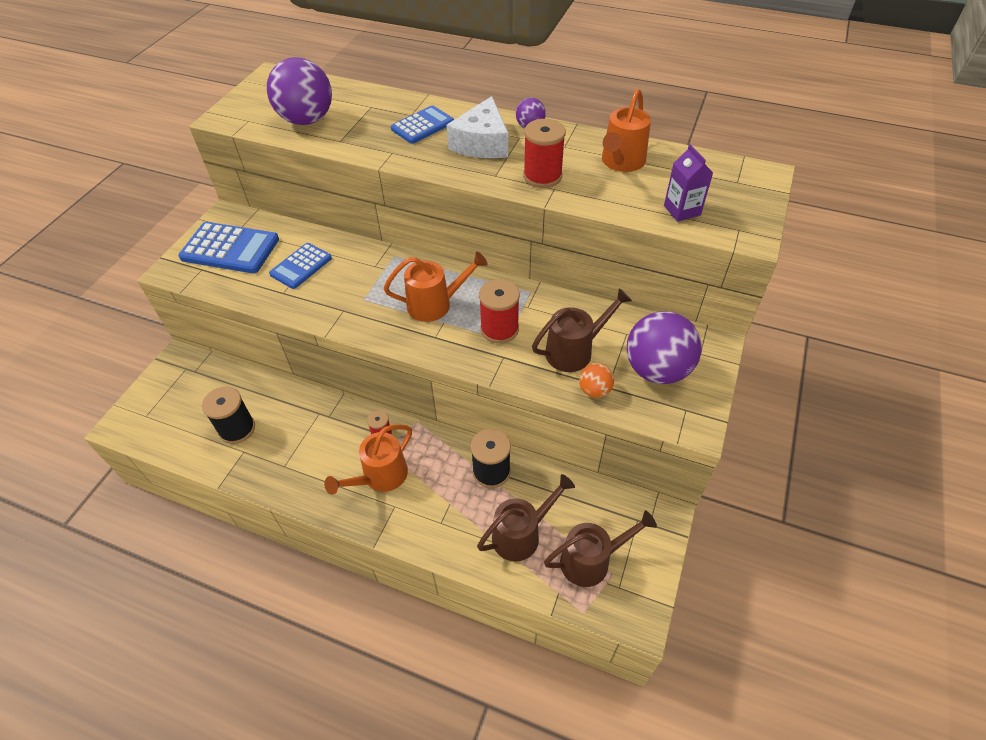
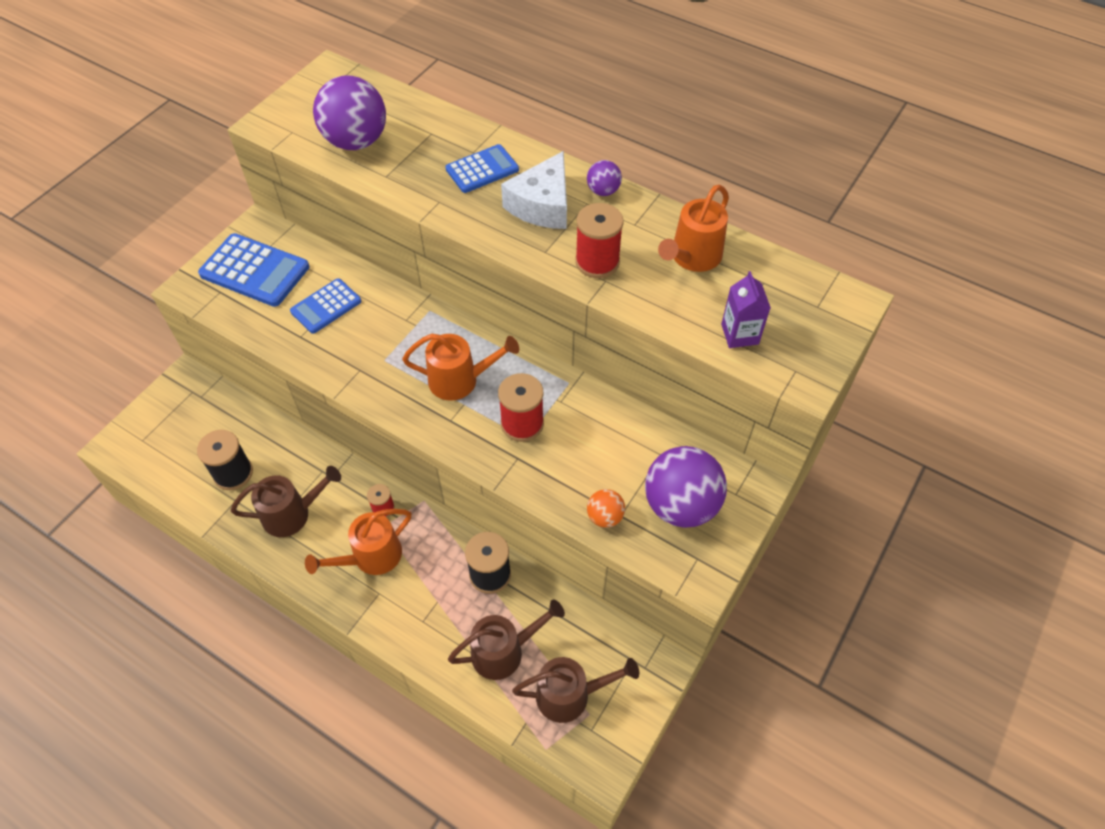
camera: 10 degrees right, 5 degrees up
(575, 351) = (597, 465): brown watering can -> brown watering can (293, 514)

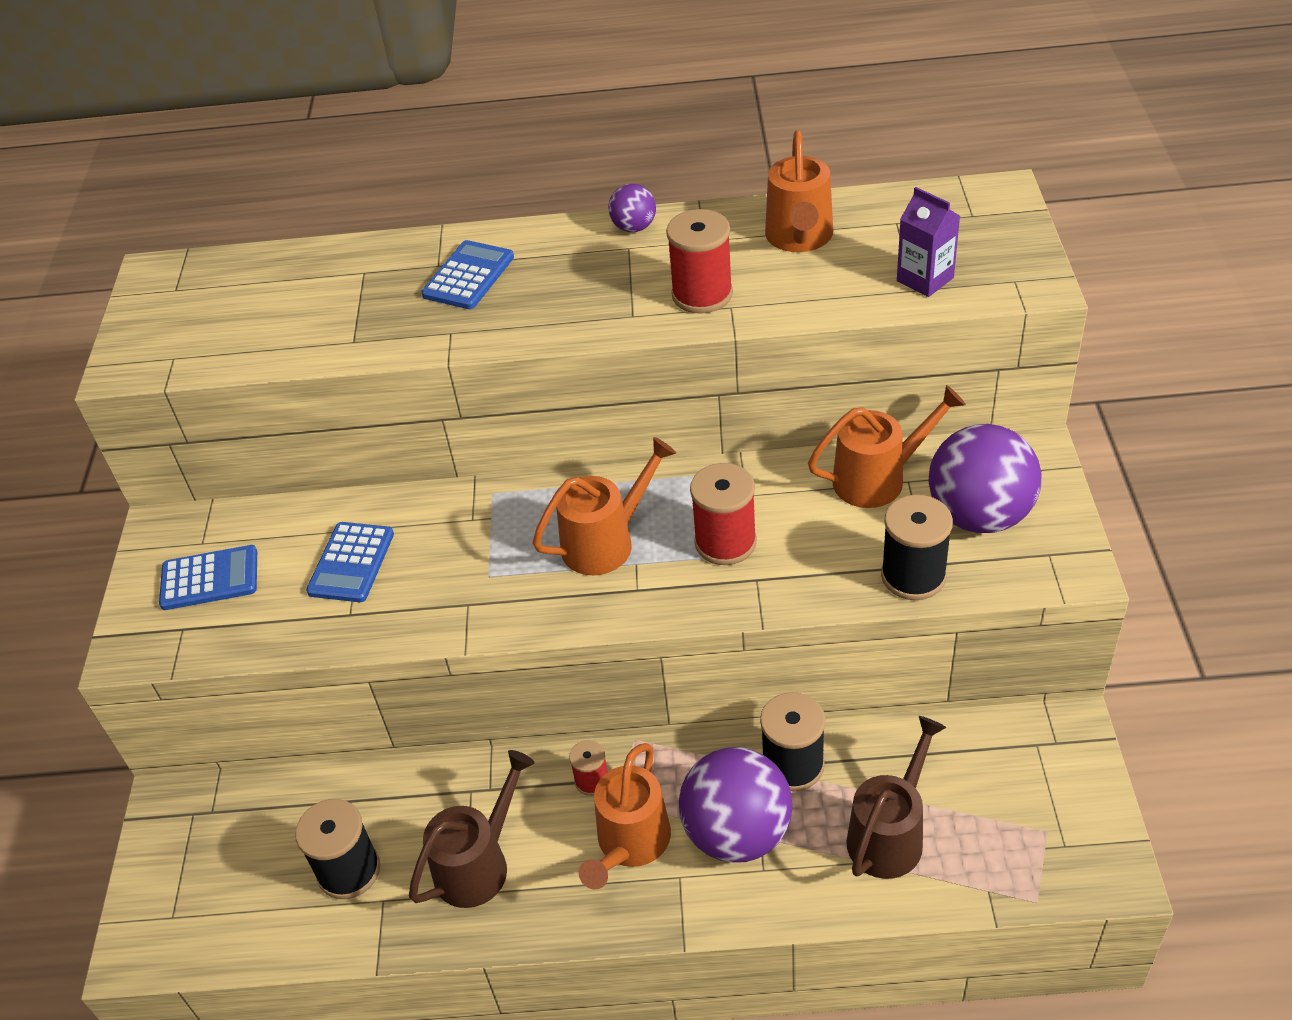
camera: 30 degrees left, 10 degrees down
(254, 271) = (209, 579): blue calculator -> blue calculator, size x0.63
(356, 141) = (274, 326): purple ball -> purple ball (737, 833)
(542, 205) = (579, 274): white cheese -> none
(571, 695) = (1007, 826): brown watering can -> none
(605, 516) = (913, 576): orange ball -> black spool
(645, 441) = (878, 478): none -> orange watering can

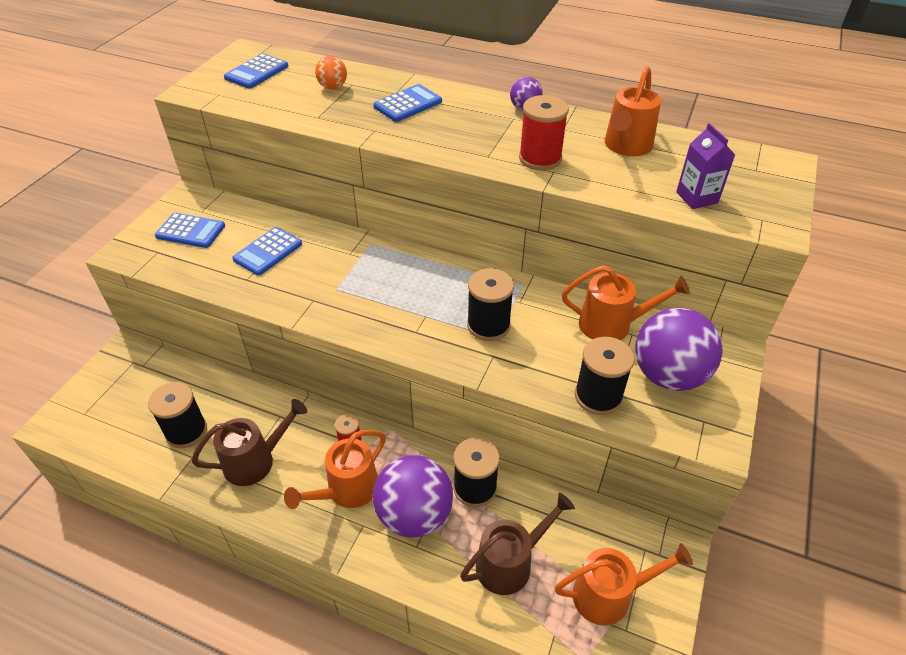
camera: 20 degrees right, 0 degrees up
(203, 302) = (256, 72): none -> blue calculator
(339, 287) = (333, 87): none -> orange ball
(606, 542) = (417, 296): orange watering can -> orange watering can (610, 594)
(725, 542) = (488, 325): red spool -> black spool

